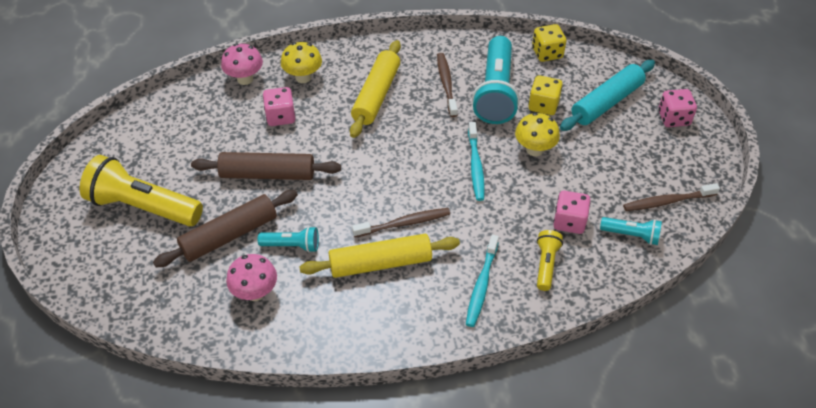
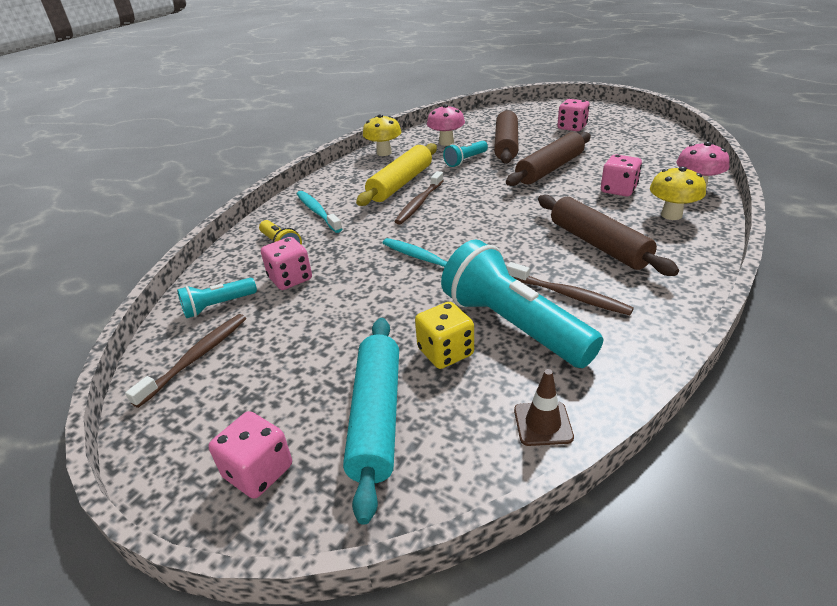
camera: 135 degrees right, 15 degrees down
(143, 206) = (572, 127): yellow flashlight -> pink dice
(376, 95) = (598, 244): yellow rolling pin -> brown rolling pin
(534, 149) = (393, 306): yellow mushroom -> yellow mushroom (384, 153)
(547, 53) = (543, 423): yellow dice -> brown traffic cone

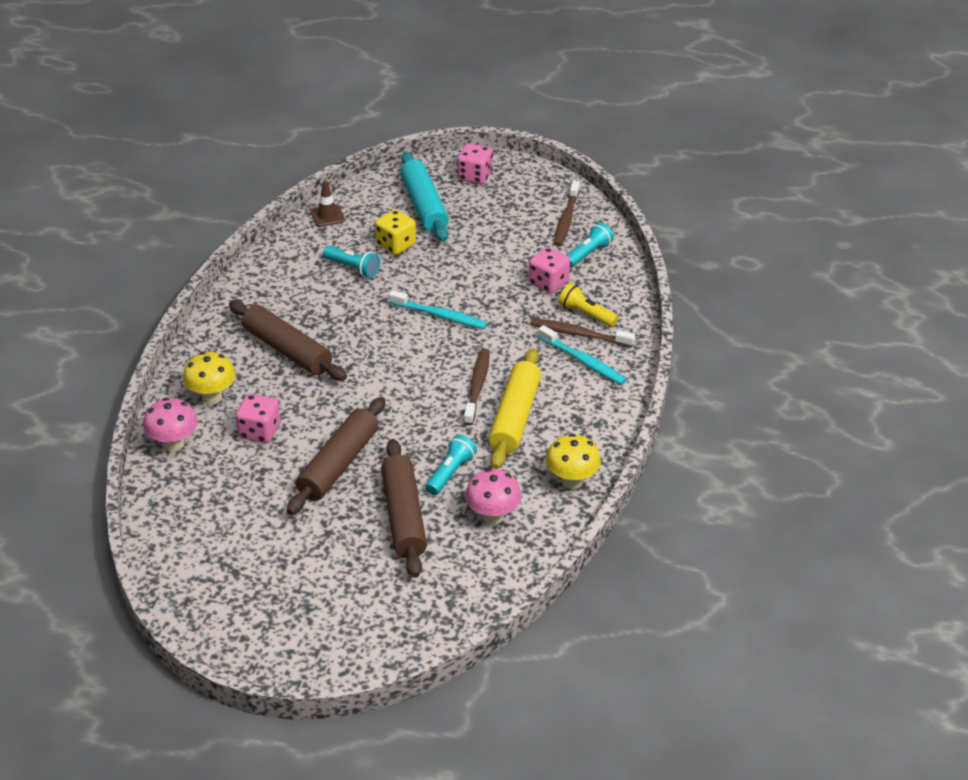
camera: 160 degrees right, 5 degrees up
(513, 325) = (353, 268): turquoise flashlight -> turquoise flashlight, size x0.49
(569, 295) = (313, 296): brown toothbrush -> brown toothbrush (579, 334)
(572, 127) = (311, 577): pink dice -> none

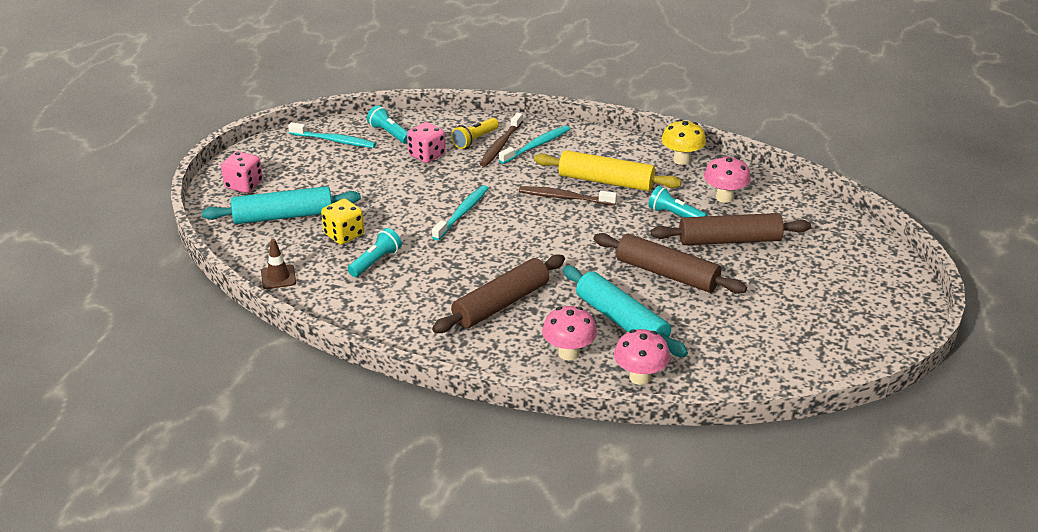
camera: 85 degrees left, 5 degrees down
(212, 396) = (568, 353): yellow mushroom -> pink mushroom
(259, 431) = (622, 321): pink dice -> turquoise rolling pin
(566, 219) = (334, 140): brown toothbrush -> turquoise toothbrush

